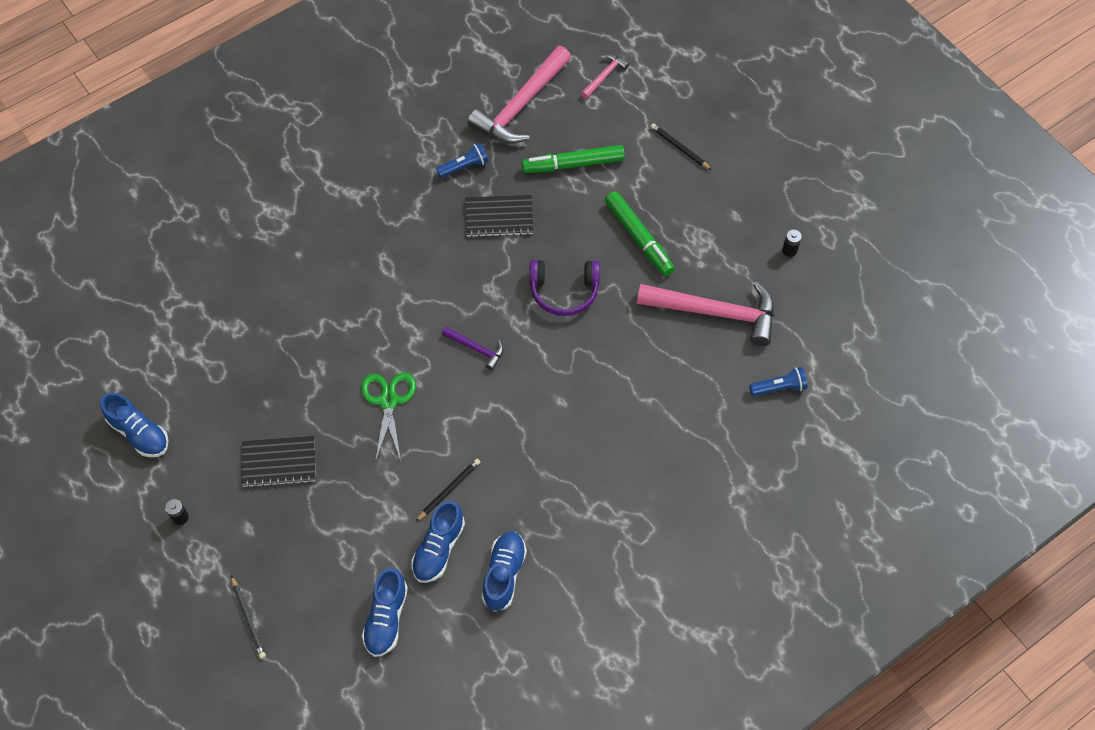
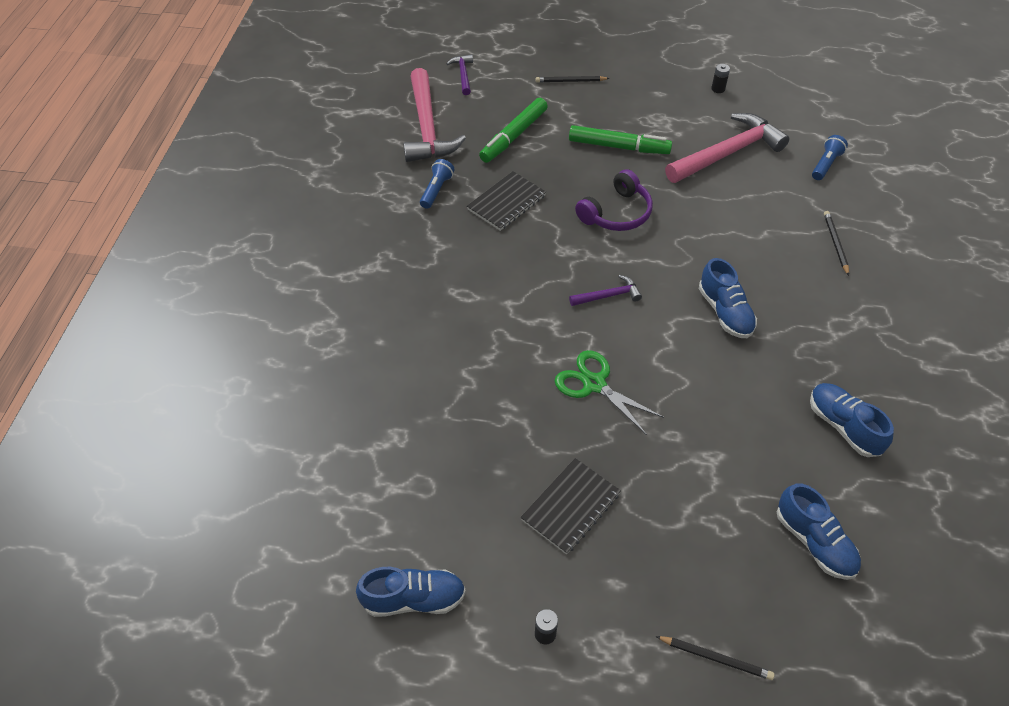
camera: 45 degrees left, 10 degrees down
(438, 548) = (776, 453): blue shoe -> blue shoe (725, 312)
(449, 490) = (724, 405): black pencil -> black pencil (835, 243)
(604, 76) = (463, 75): pink hammer -> purple hammer

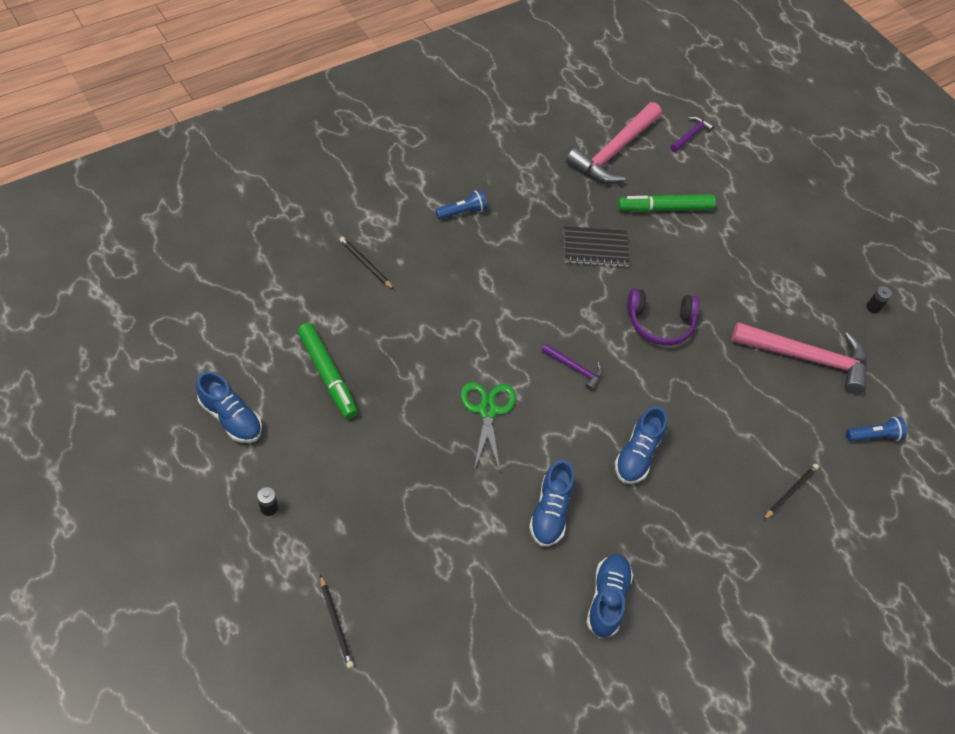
camera: 40 degrees right, 5 degrees up
(436, 190) = (561, 199): blue flashlight -> blue flashlight (462, 212)
(570, 81) = (763, 205): black pencil -> black pencil (365, 264)
(570, 506) = (374, 461): black notebook -> none
(619, 147) = (729, 281): green marker -> green marker (327, 375)
(814, 542) = (483, 635): blue shoe -> blue shoe (550, 511)

